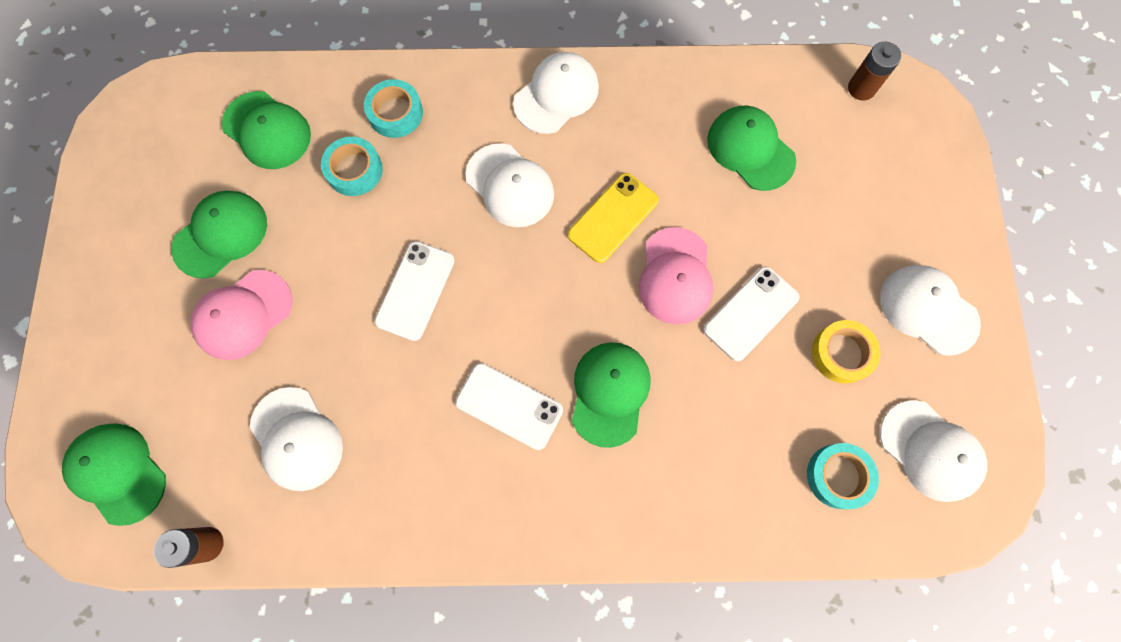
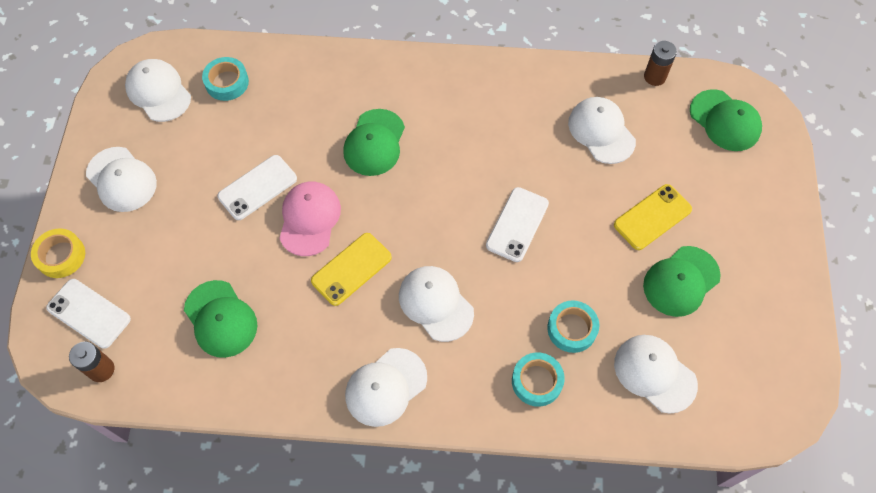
camera: 175 degrees left, 10 degrees down
(243, 315) = (652, 217): pink cap -> yellow phone
(267, 131) = (654, 373): green cap -> white cap
(509, 406) = (448, 140): white phone -> white phone (89, 313)
(841, 353) = (198, 155): yellow tape -> yellow tape (61, 256)

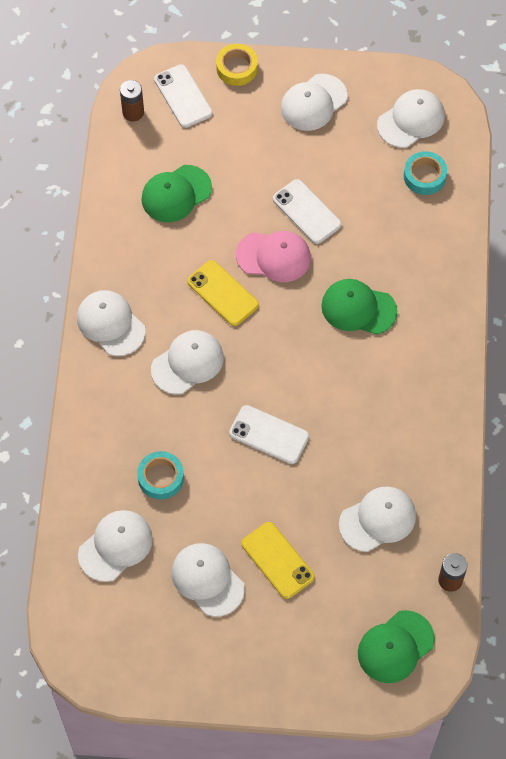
camera: 90 degrees right, 0 degrees up
(89, 313) = (183, 96): white phone -> white phone turned 60 degrees counterclockwise
(537, 381) = (111, 445): turquoise tape -> none
(681, 281) = (207, 580): green cap -> white cap

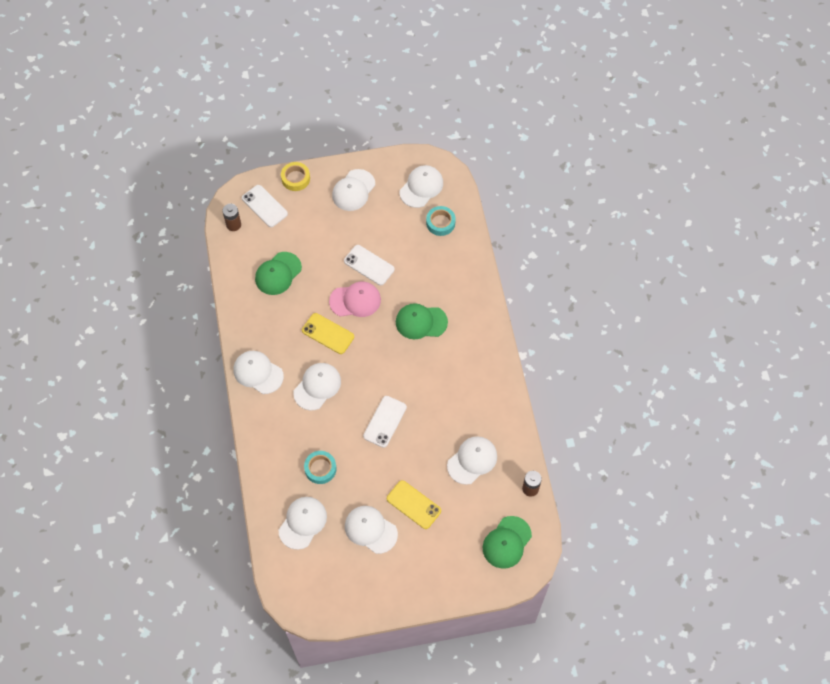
camera: 15 degrees left, 0 degrees up
(269, 435) = (385, 421): white phone -> white phone turned 75 degrees counterclockwise

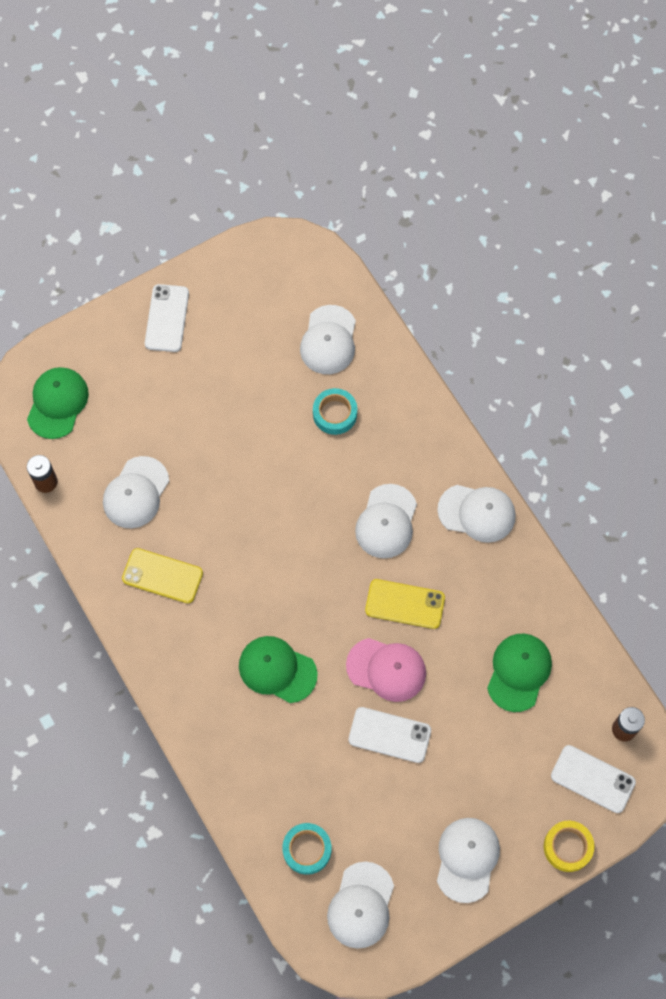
camera: 160 degrees right, 5 degrees up
(355, 300) = (386, 669): pink cap -> pink cap turned 135 degrees counterclockwise
(370, 529) = (239, 361): white cap -> none
(385, 421) = (274, 505): white phone -> white phone (167, 318)
(413, 505) = (194, 409): yellow phone -> yellow phone (162, 576)
(421, 322) = (277, 669): green cap -> green cap turned 135 degrees counterclockwise

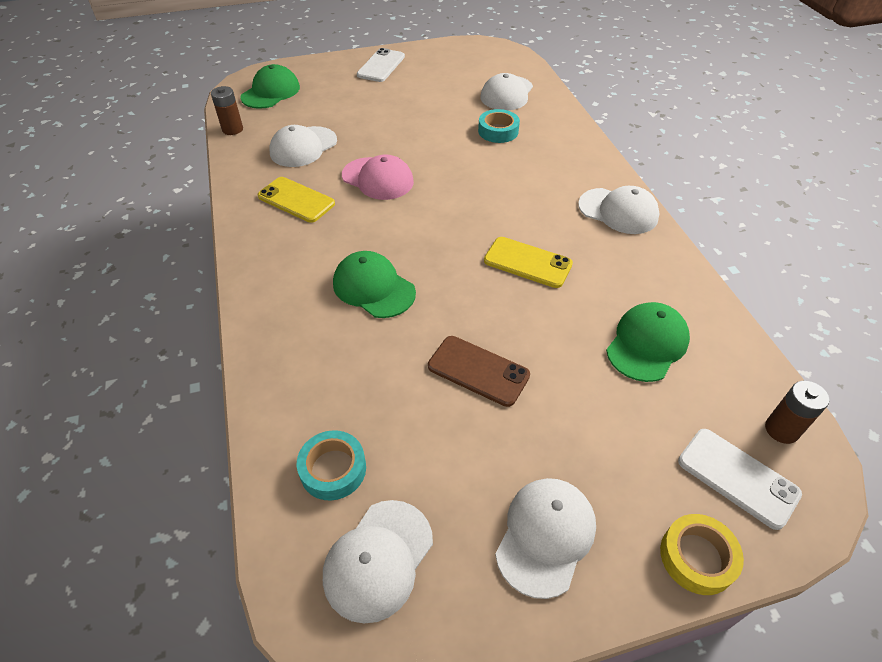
camera: 15 degrees right, 20 degrees down
(386, 521) = (525, 202): white cap -> none
(386, 669) = (492, 311): pink cap -> pink cap (378, 179)
(389, 735) = (478, 371): white phone -> brown phone

